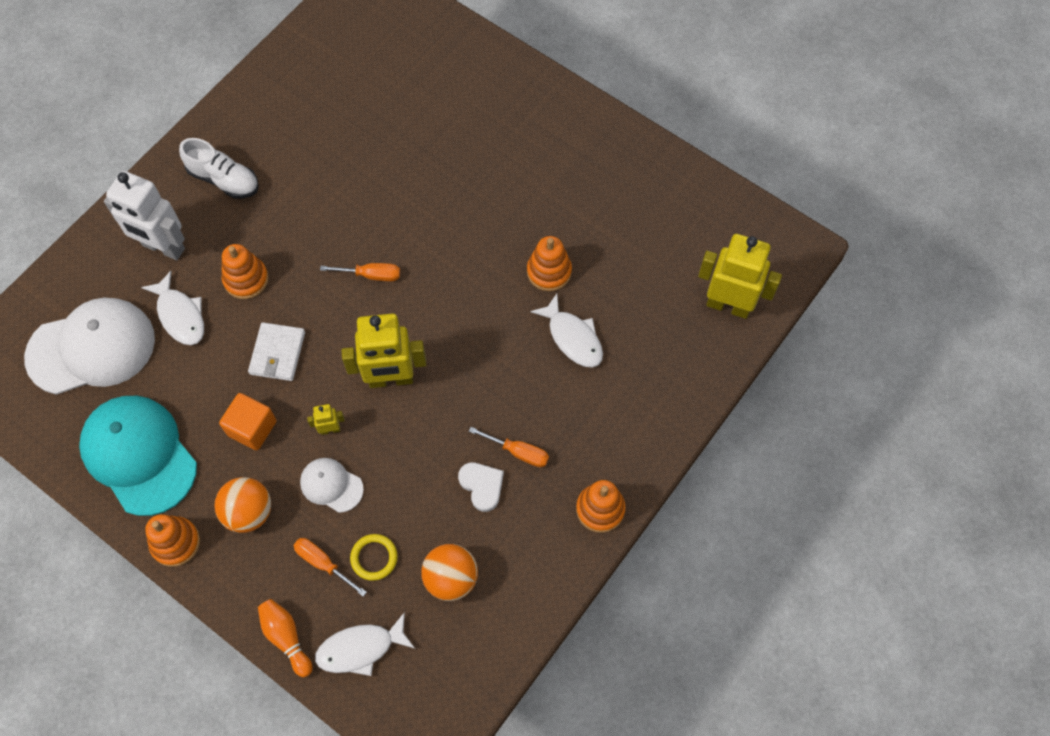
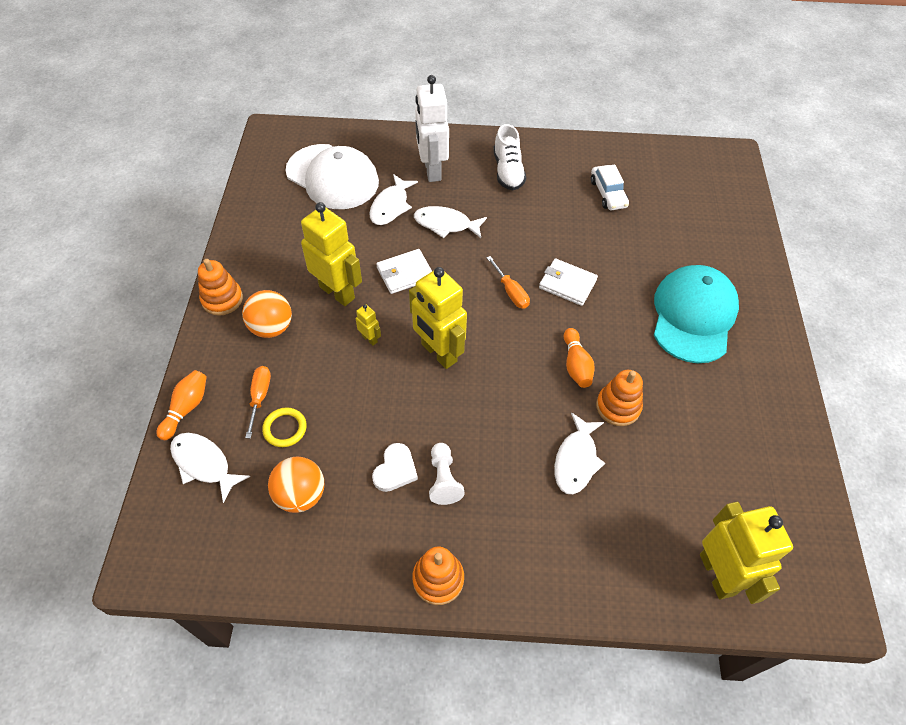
camera: 55 degrees right, 10 degrees down
(139, 455) = (274, 243): turquoise cap -> turquoise cap (693, 316)
(246, 279) = (446, 224): orange stacking toy -> white fish
(252, 428) = (337, 292): orange cube -> yellow robot
(324, 114) = (608, 193): none -> white car
(331, 485) = (326, 365): white cap -> none
(399, 222) = (567, 284): none -> white wallet
(486, 275) = (576, 365): none -> orange bowling pin
(518, 452) = (443, 479): orange screwdriver -> white pawn

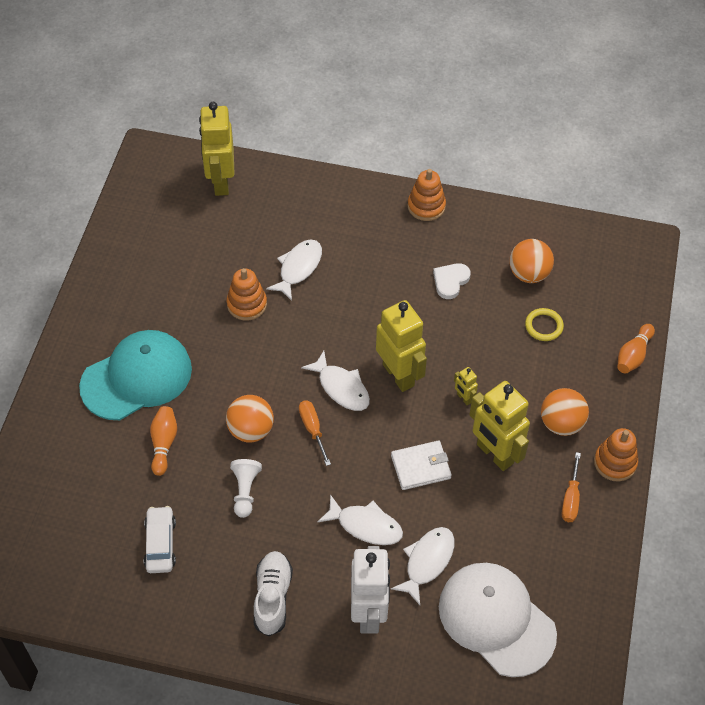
camera: 170 degrees left, 0 degrees up
(204, 464) = (610, 307): white fish -> white fish (341, 387)
(260, 397) = (568, 356): orange screwdriver -> orange screwdriver (571, 498)
(443, 479) = (411, 269): white pawn -> white pawn (245, 491)
(567, 284) = (251, 430): white wallet -> orange ball
(576, 365) = (271, 345): orange bowling pin -> orange bowling pin (163, 443)
(693, 316) = (137, 377): turquoise cap -> turquoise cap turned 150 degrees counterclockwise

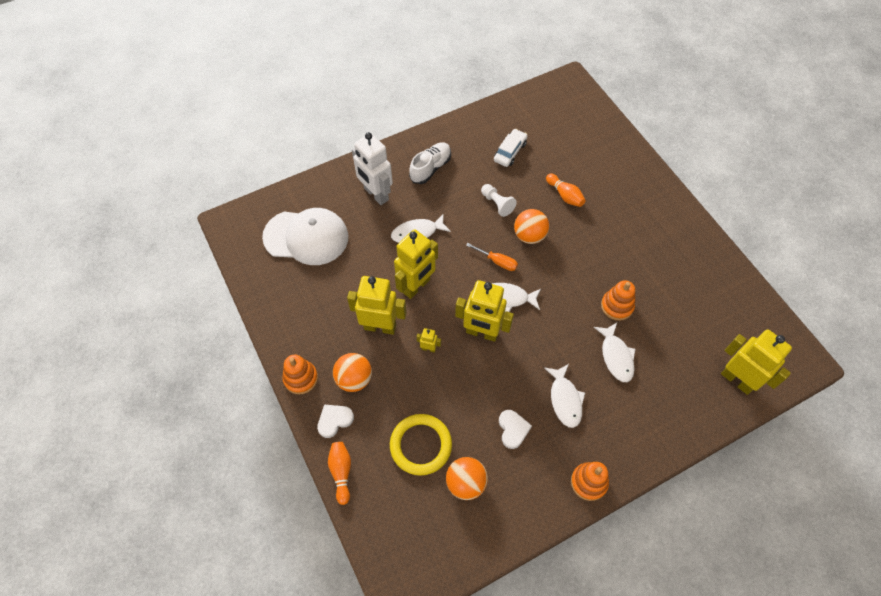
camera: 140 degrees right, 5 degrees up
(137, 377) = (621, 217): turquoise cap -> none
(160, 544) = (510, 152): white car -> white car turned 105 degrees counterclockwise
(272, 597) = (430, 168): white shoe -> white shoe turned 105 degrees counterclockwise
(420, 467) = (416, 286): white wallet -> yellow robot
(427, 562) = (367, 239): white fish -> white fish (565, 399)
(543, 326) = (420, 445): yellow ring -> yellow ring, size x1.82
(571, 498) = (313, 334): orange screwdriver -> none
(608, 401) = (334, 420): none -> white heart

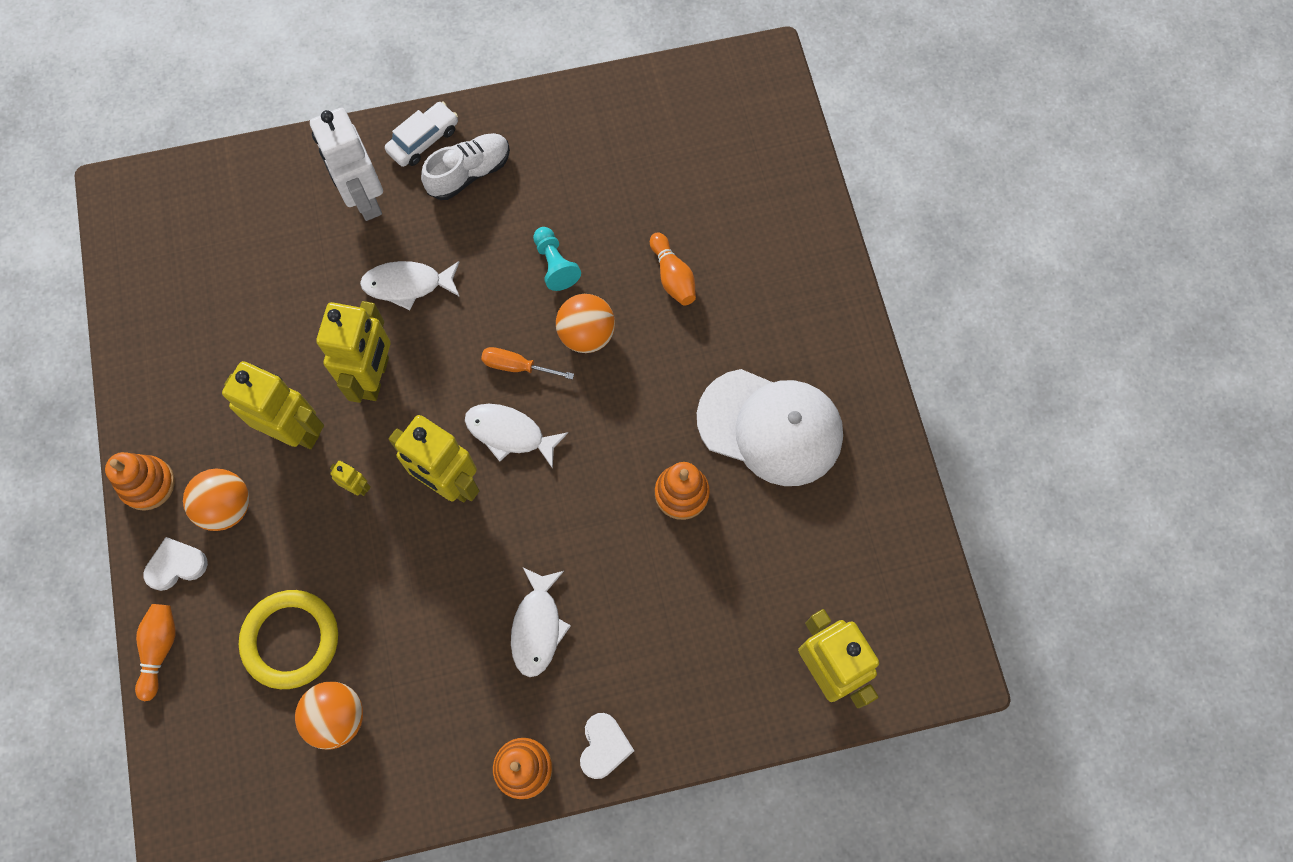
camera: 15 degrees right, 10 degrees up
(306, 237) = (231, 249): white cap -> white cap (770, 427)
(416, 286) = (374, 377): yellow robot -> yellow robot turned 45 degrees counterclockwise
(497, 204) = (555, 265): white pawn -> turquoise pawn
(497, 261) = (517, 366): orange screwdriver -> orange screwdriver turned 150 degrees clockwise
(510, 152) = (611, 174): white car -> white car (423, 140)
(513, 429) = (439, 653): white heart -> white heart (604, 746)
(616, 356) = (646, 578): white fish -> none

